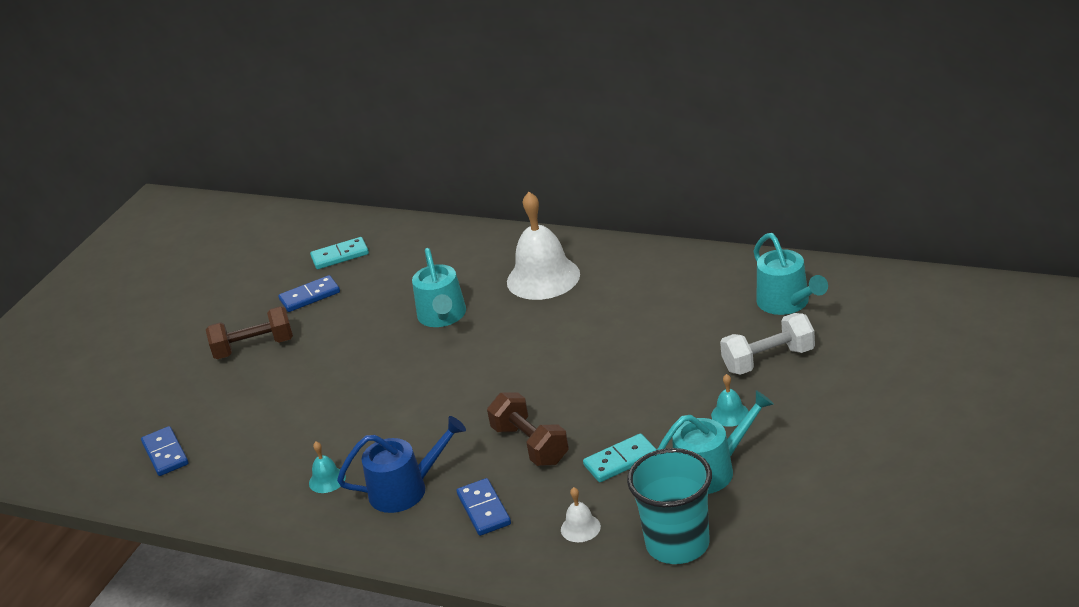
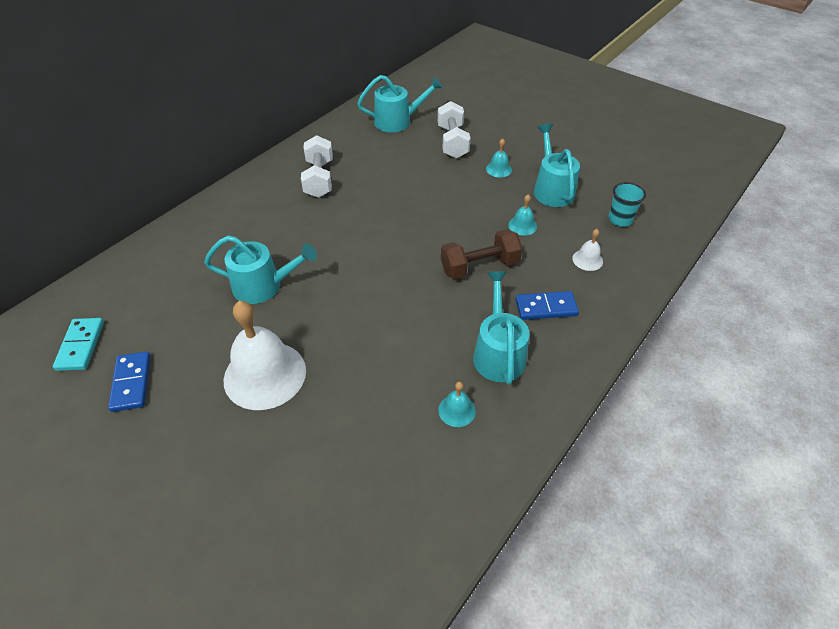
camera: 80 degrees left, 15 degrees up
(165, 453) = (325, 571): blue domino -> none
(254, 347) = (183, 449): brown dumbbell -> none
(405, 489) = (498, 353): blue watering can -> turquoise watering can
(543, 278) = (264, 217): white bell -> white bell (265, 374)
(620, 461) = (522, 225): turquoise domino -> turquoise bell
(628, 288) = (319, 179): none -> white dumbbell
(677, 544) = (620, 219): turquoise cup -> turquoise cup, size x0.55

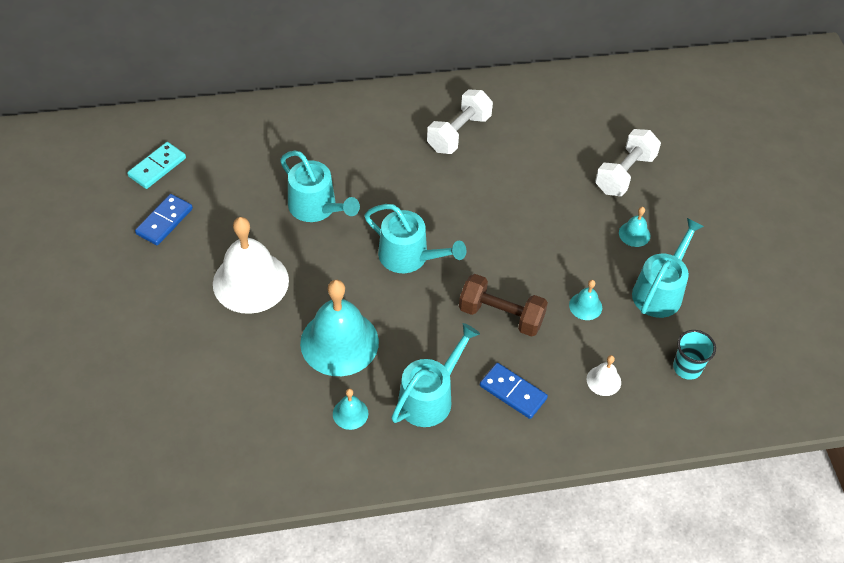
camera: 40 degrees right, 5 degrees up
(388, 366) = (339, 342): none -> turquoise bell
(397, 121) = (597, 115): turquoise watering can -> turquoise watering can (409, 257)

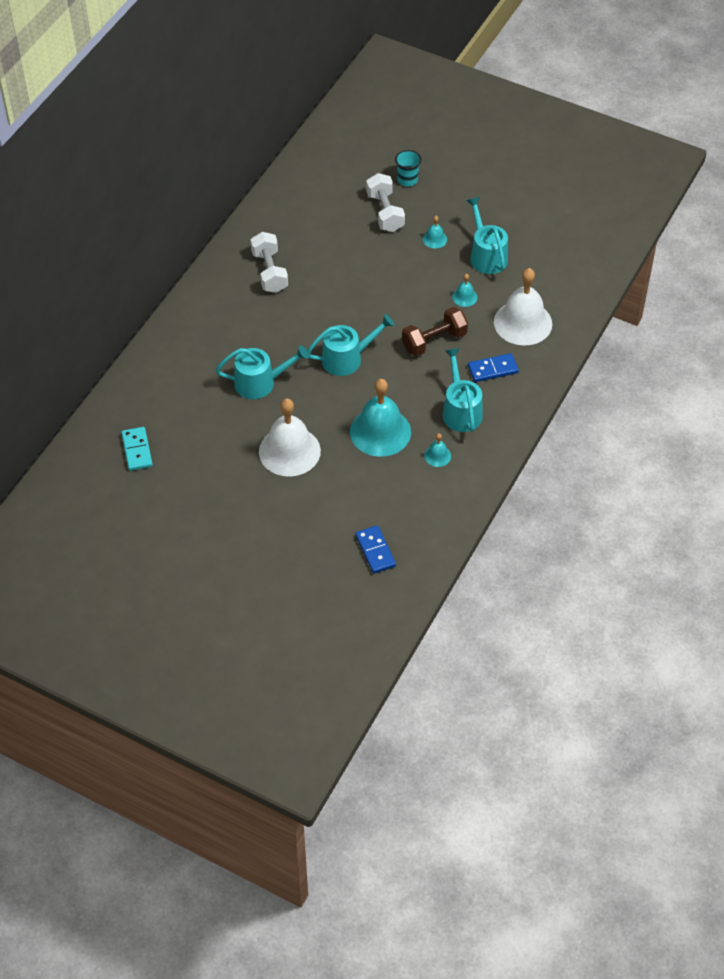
camera: 50 degrees left, 0 degrees up
(164, 221) = (192, 471): blue domino -> blue domino (375, 551)
(603, 380) = (523, 322): white bell -> white bell, size x2.29
(687, 367) = (548, 279): turquoise cup -> turquoise cup (407, 180)

